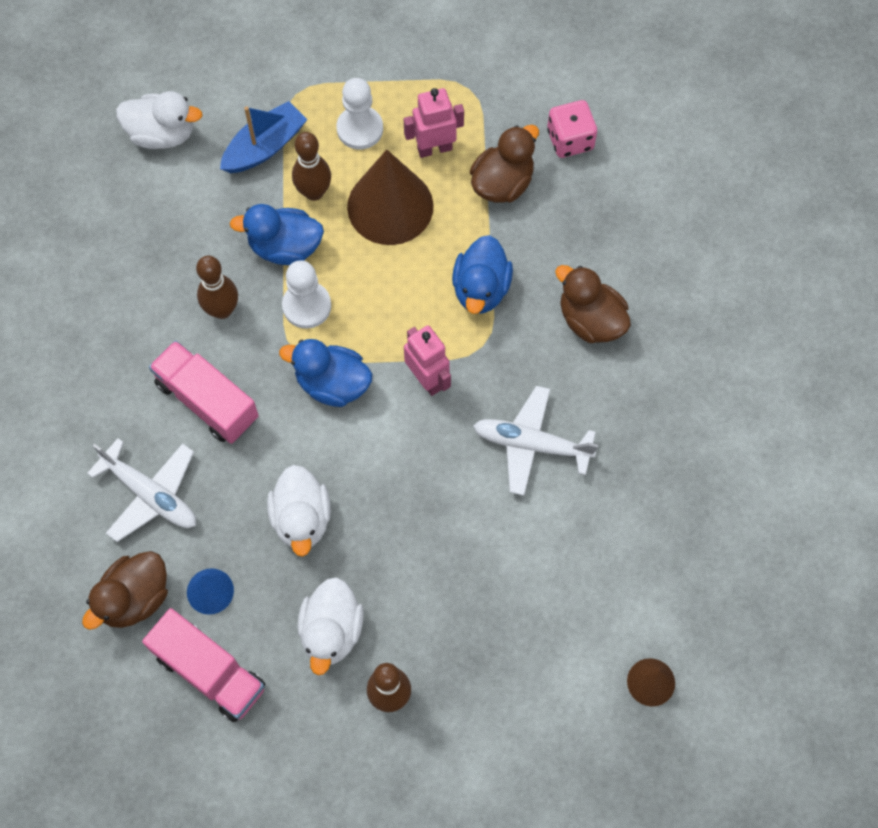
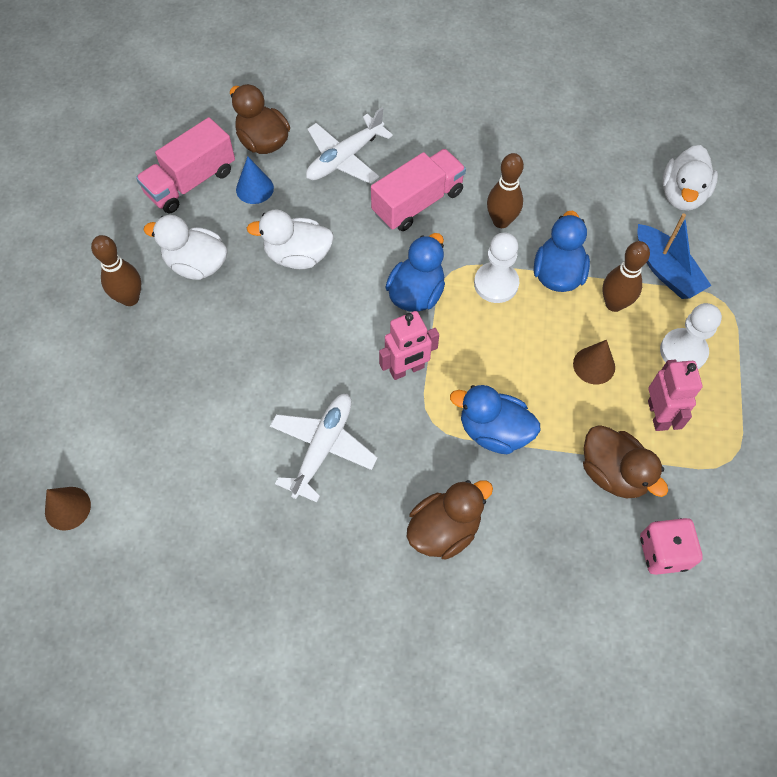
camera: 100 degrees right, 5 degrees down
(390, 206) = (594, 365): brown cone -> brown cone, size x0.49

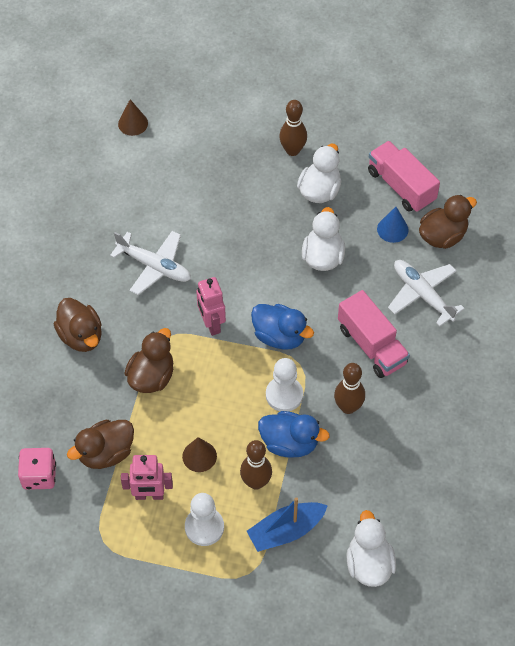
camera: 95 degrees right, 5 degrees down
(494, 431) = (151, 377): blue duck -> brown duck
(682, 195) = (369, 564): white duck -> white duck turned 60 degrees clockwise

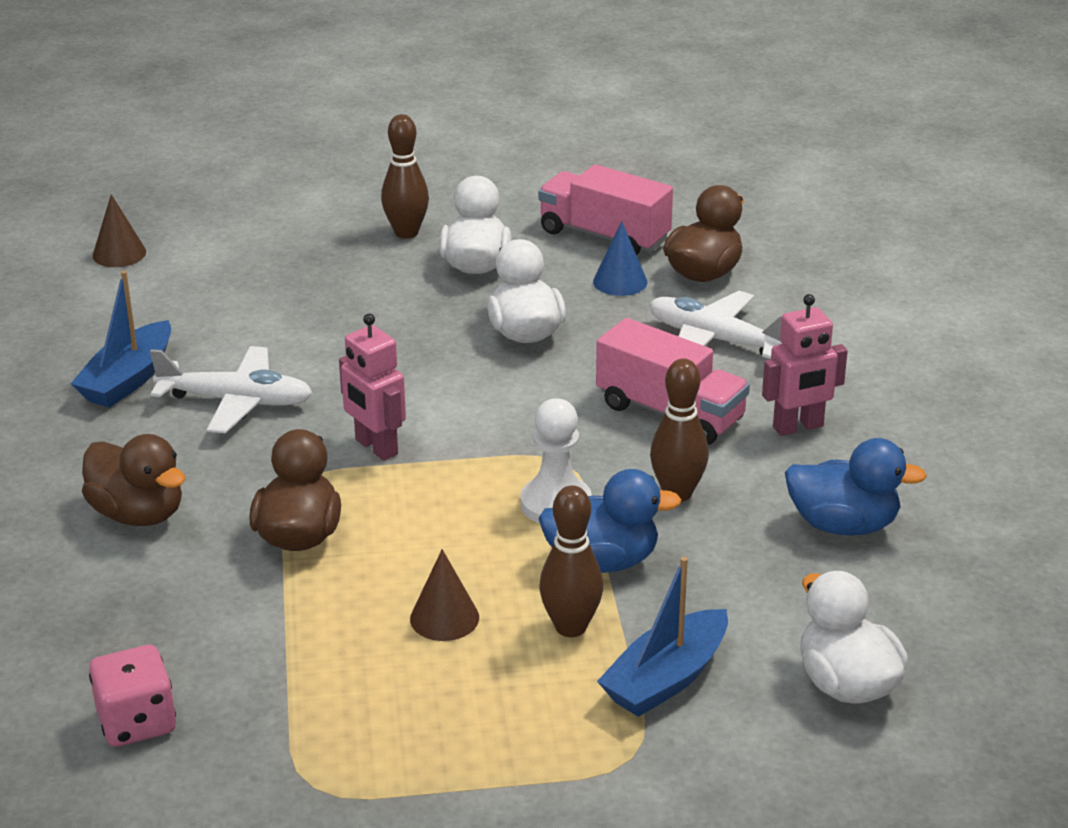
camera: 20 degrees left, 25 degrees down
(106, 231) = (128, 379): none -> blue boat
(106, 453) = (259, 657): brown duck -> none
(149, 495) = (375, 695): pink robot -> pink robot (798, 427)
(204, 527) = (507, 713): white pawn -> none
(279, 336) = (505, 436): blue duck -> blue duck (843, 525)

